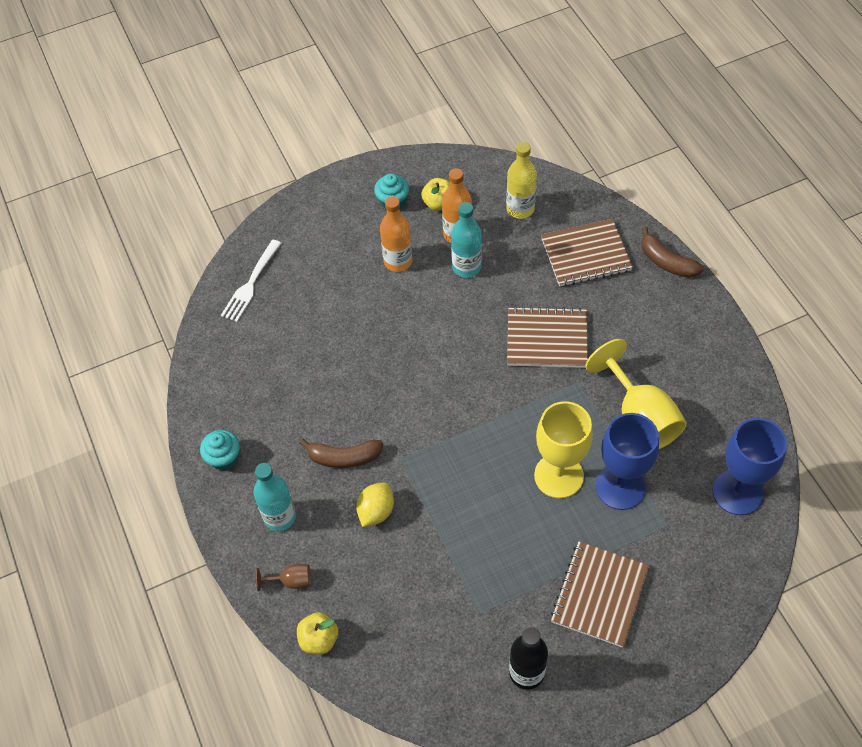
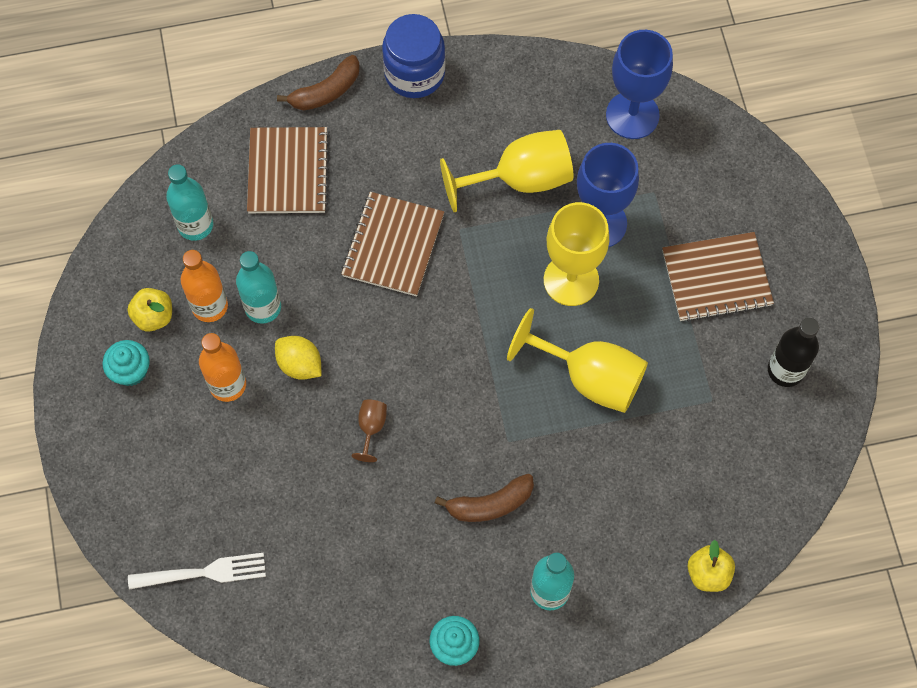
camera: 80 degrees left, 10 degrees up
(251, 283) = (203, 572): white fork -> white fork turned 45 degrees counterclockwise
(291, 581) = (633, 591): brown goblet -> brown goblet (371, 428)
(344, 457) = (490, 504): brown banana -> brown banana turned 60 degrees clockwise
(376, 511) = (568, 482): yellow lemon -> yellow lemon (300, 364)
(473, 509) = (590, 377): none -> yellow goblet
(520, 209) = (195, 225): yellow bottle -> turquoise bottle
(599, 595) = (716, 278): brown notebook -> brown notebook turned 45 degrees counterclockwise
(708, 318) = (414, 73): none -> blue jar

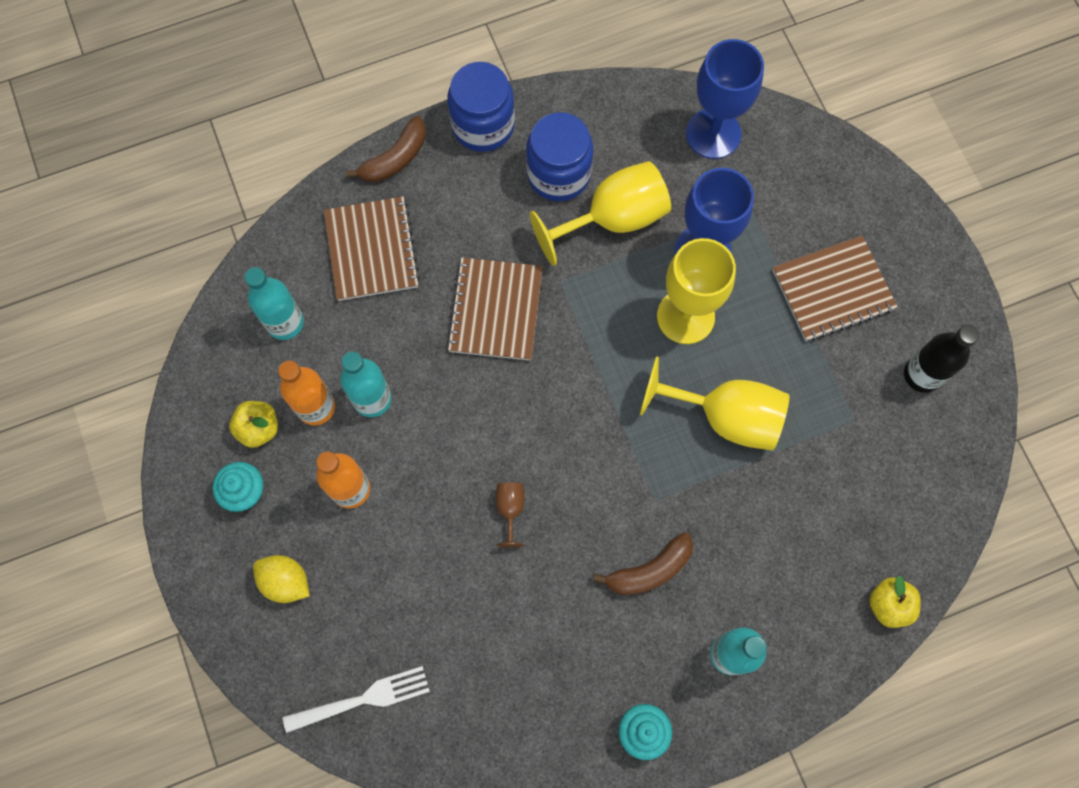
camera: 10 degrees left, 5 degrees up
(300, 364) = (422, 454): yellow lemon -> yellow lemon (286, 581)
(477, 130) = (558, 174): none -> blue jar

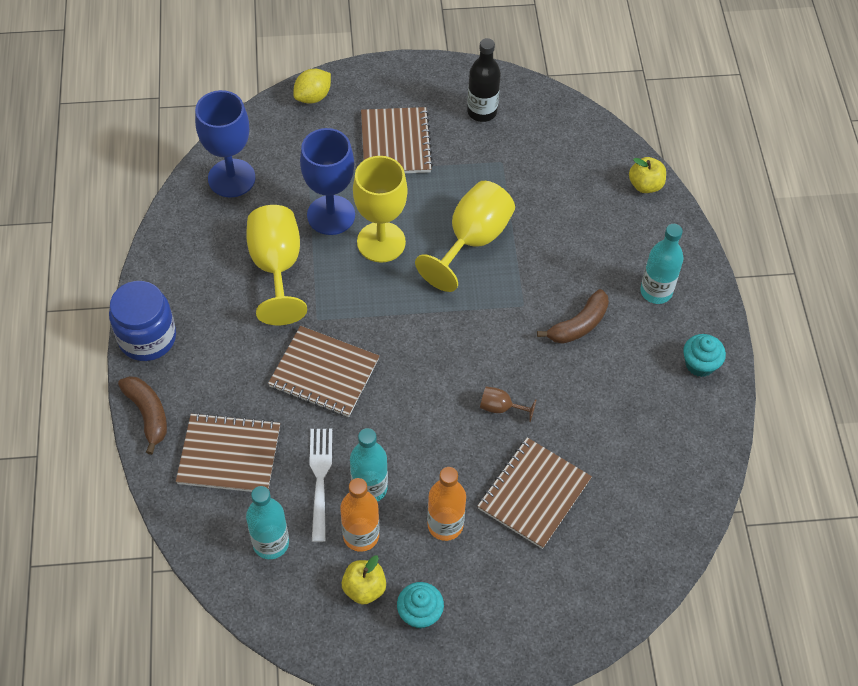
camera: 75 degrees left, 15 degrees down
(286, 581) = (511, 597): yellow lemon -> yellow lemon (313, 97)
(362, 699) = (628, 558): white fork -> white fork (320, 479)
(413, 574) = (534, 494): none -> brown notebook
(558, 174) = (219, 294): blue jar -> none
(649, 570) = (578, 325): brown banana -> brown banana turned 60 degrees clockwise

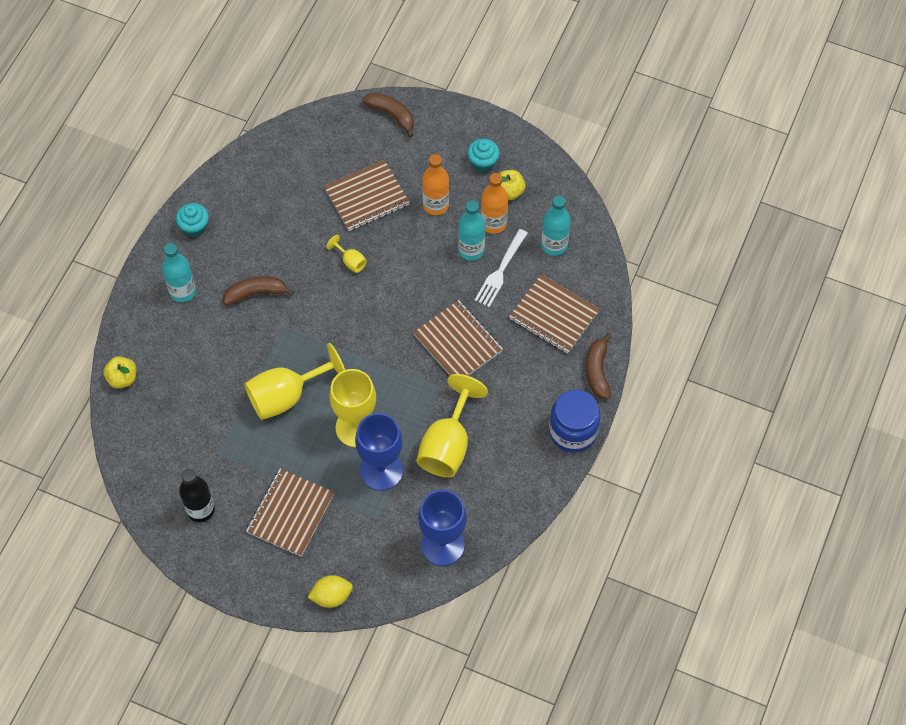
camera: 150 degrees left, 5 degrees up
(500, 408) = (350, 261): brown goblet -> yellow goblet
(576, 622) = (392, 115): none -> brown banana

